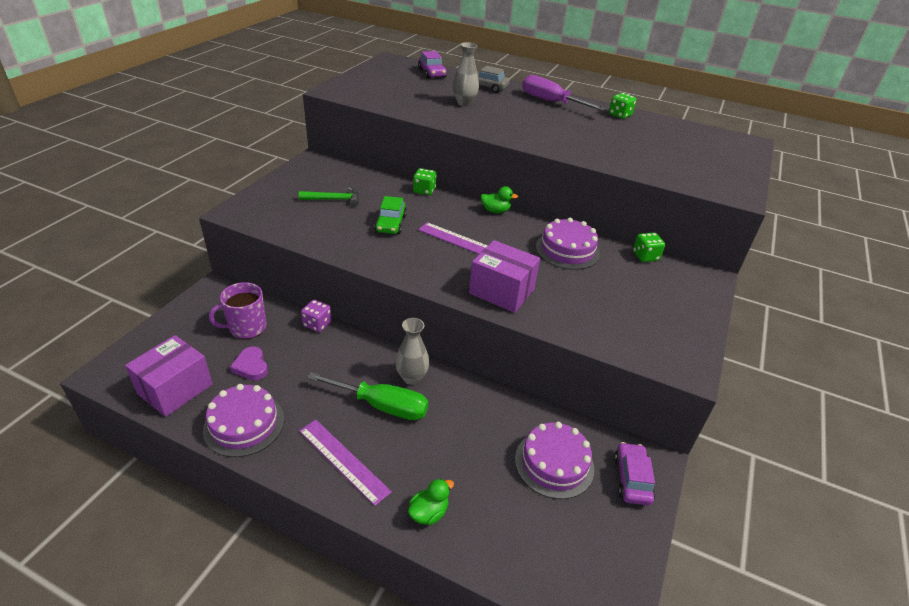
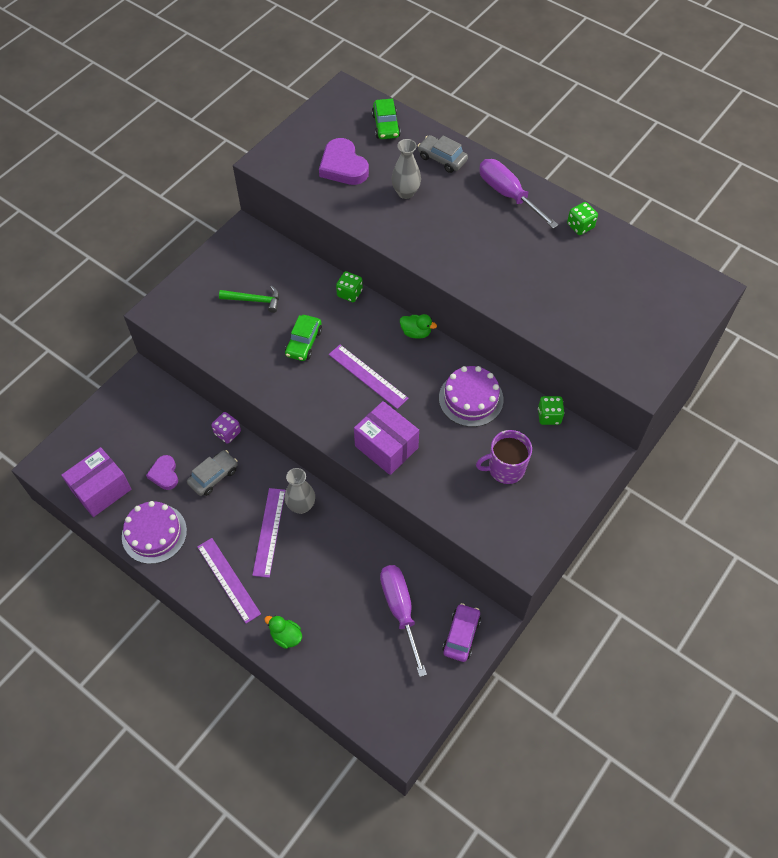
camera: 15 degrees right, 20 degrees up
(247, 327) = (164, 429): purple mug -> purple mug (505, 468)
(308, 362) = (213, 476): none -> grey car
(382, 406) = (269, 532): green screwdriver -> purple ruler
(403, 92) = (343, 166): none -> purple heart
(429, 513) = (286, 636): green duck -> green duck turned 120 degrees counterclockwise
(432, 73) = (386, 126): purple car -> green car
(554, 463) = (400, 610): purple cake -> purple screwdriver

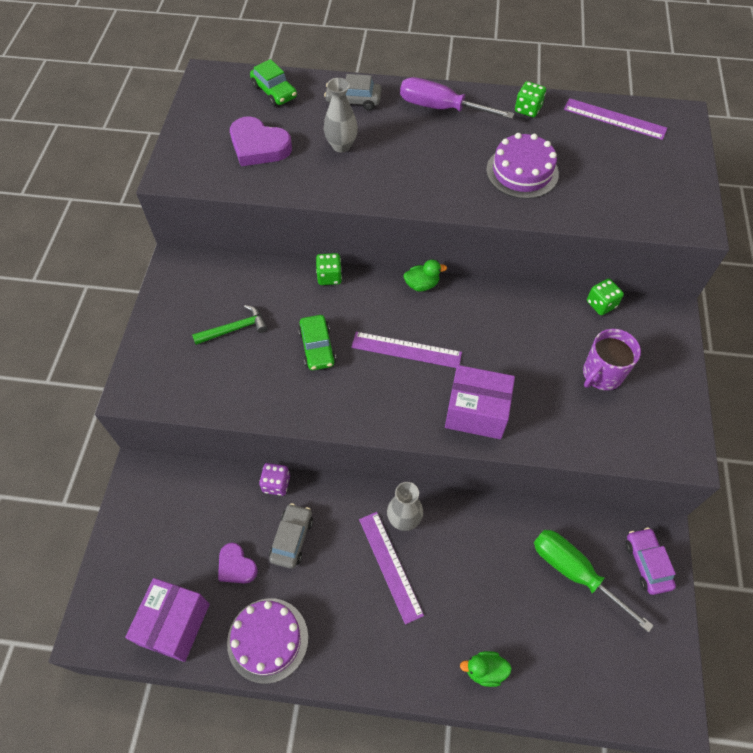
camera: 30 degrees left, 0 degrees up
(228, 580) = (383, 644): purple ruler -> purple ruler (614, 119)
(400, 610) = (574, 572): purple screwdriver -> green screwdriver
(471, 398) = (520, 323): purple cake -> purple cake (522, 172)

